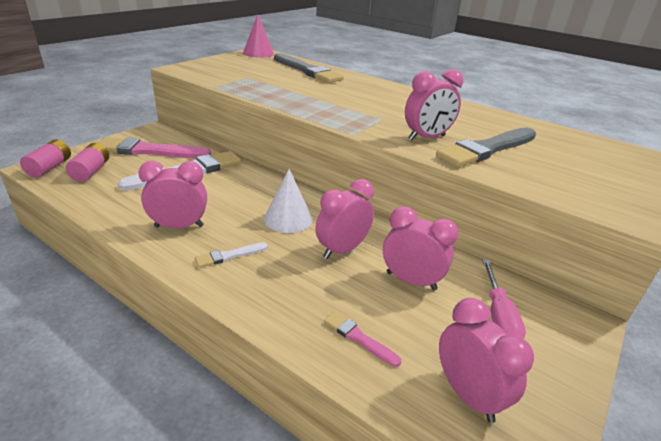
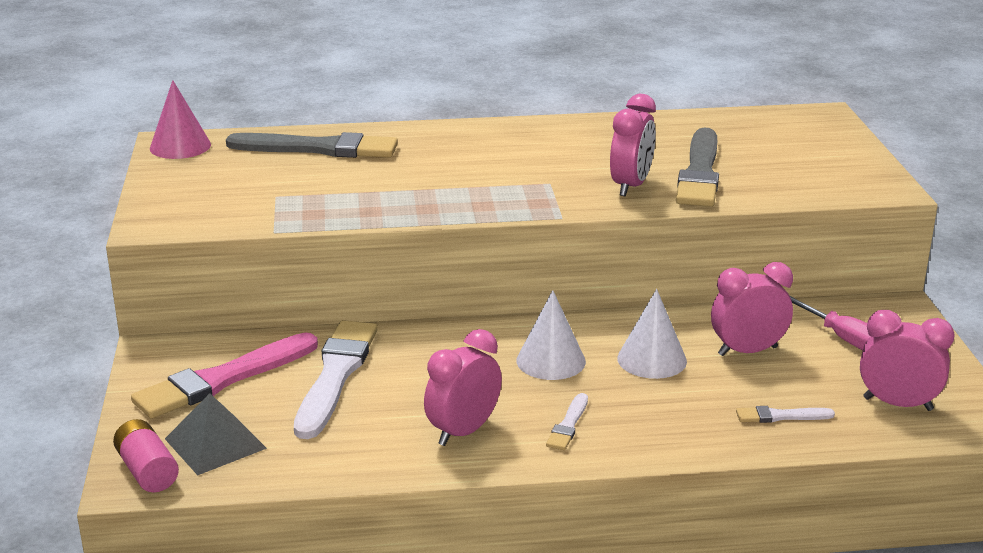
camera: 40 degrees left, 5 degrees down
(91, 171) = (215, 443): pink battery -> grey pyramid
(342, 250) = (652, 359): pink clock -> white cone
(359, 338) = (781, 416): pink brush -> white brush

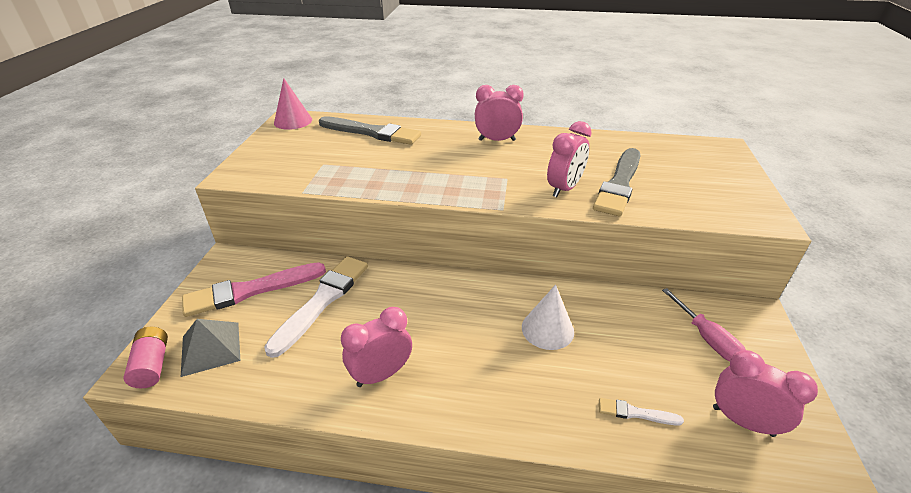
camera: 15 degrees right, 10 degrees up
(551, 361) = (473, 316): white cone -> none
(568, 425) = (461, 385): white brush -> none
(747, 351) = (624, 335): pink clock -> pink clock (497, 140)

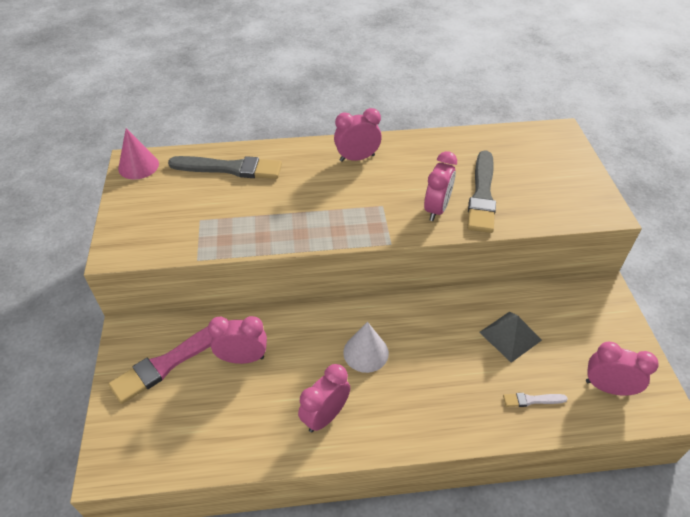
camera: 15 degrees left, 10 degrees up
(152, 365) = (117, 457): pink battery -> none
(211, 348) = (163, 428): grey pyramid -> grey pyramid (510, 336)
(322, 301) = (243, 358): white brush -> pink clock
(547, 329) = (447, 341): white cone -> white cone (366, 352)
(706, 338) = (571, 321): pink screwdriver -> none

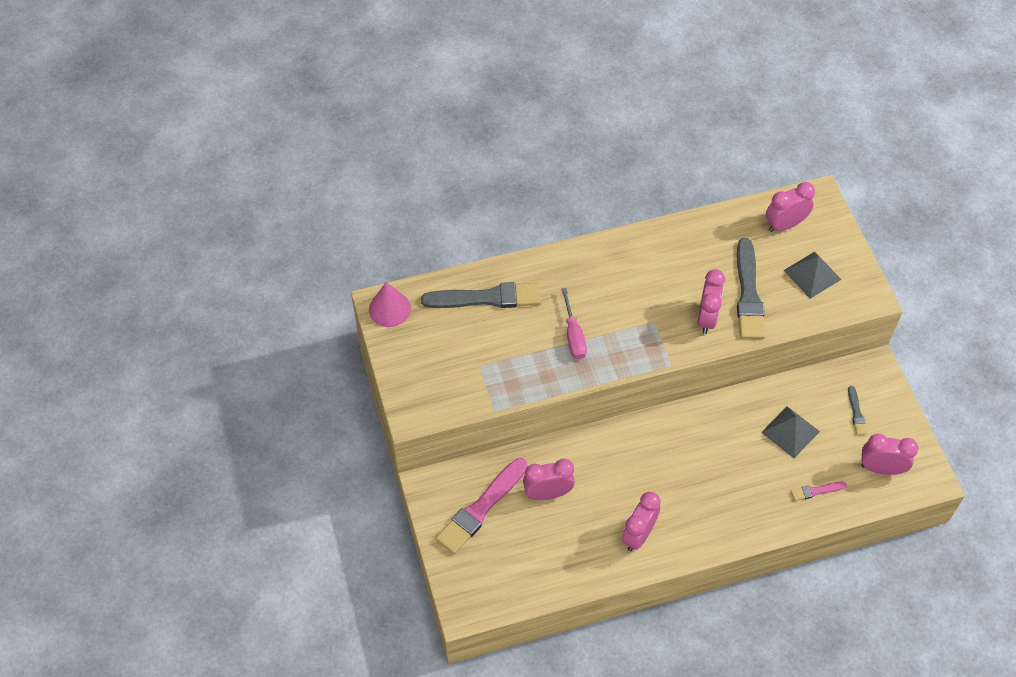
camera: 10 degrees left, 10 degrees up
(300, 207) = (573, 335): none -> pink screwdriver
(357, 158) = (614, 265): pink clock -> pink clock (785, 225)
(366, 352) = (660, 469): white cone -> none
(532, 400) = (816, 491): white brush -> pink brush
(548, 187) = (812, 274): none -> grey pyramid
(583, 328) = (856, 413): none -> grey brush

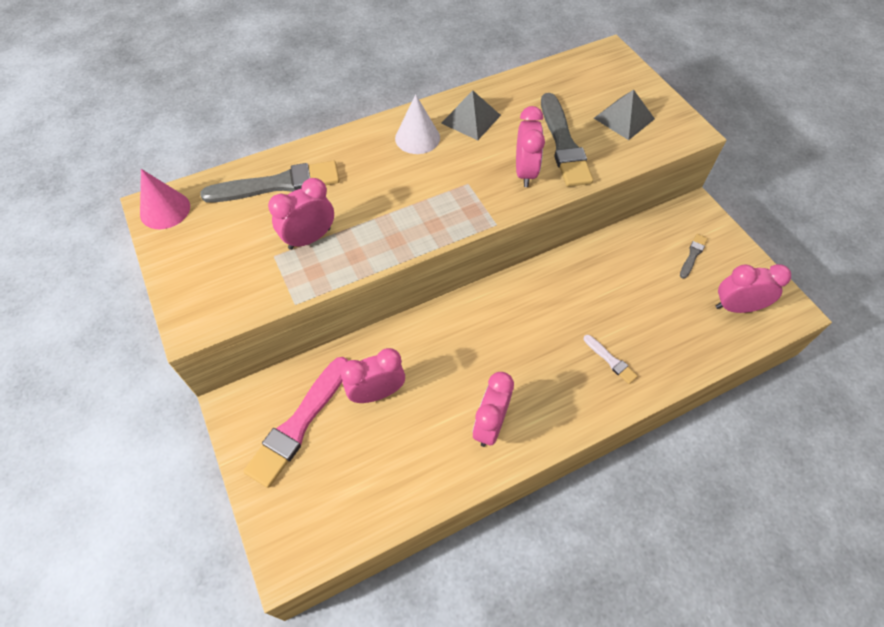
camera: 10 degrees left, 0 degrees up
(573, 335) = (380, 209): pink screwdriver -> none
(615, 268) = (417, 138): none -> white cone
(753, 498) = (610, 360): none -> white brush
(785, 225) = (583, 79): pink clock -> pink clock (309, 238)
(790, 431) = (630, 284): grey pyramid -> grey pyramid (471, 119)
(816, 491) = (676, 342): pink brush -> none
(856, 413) = (692, 255): grey brush -> grey brush turned 135 degrees counterclockwise

